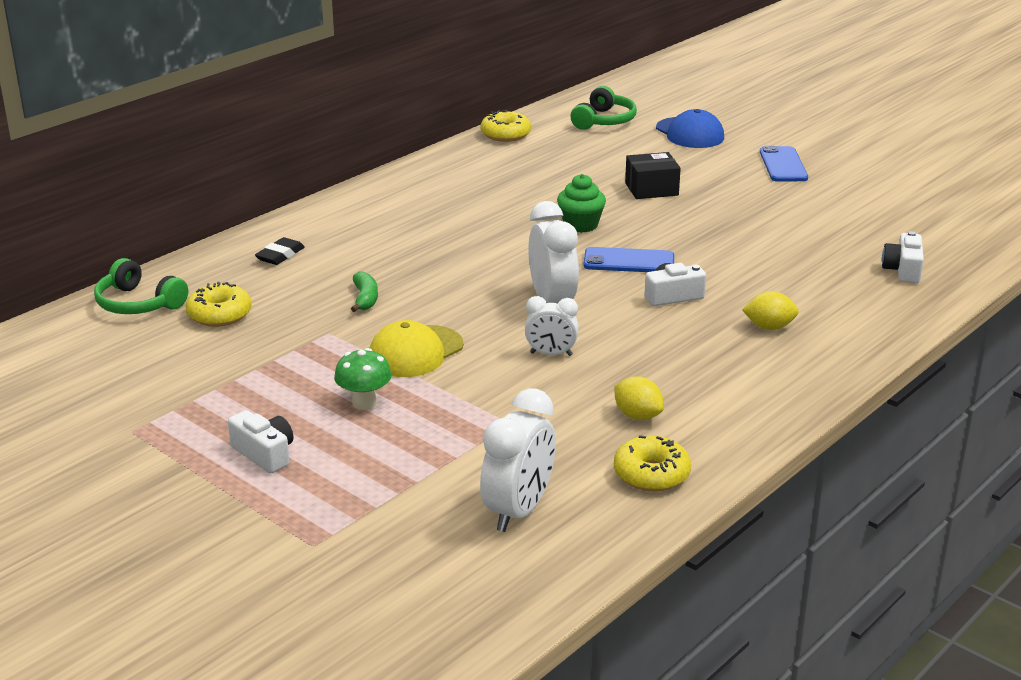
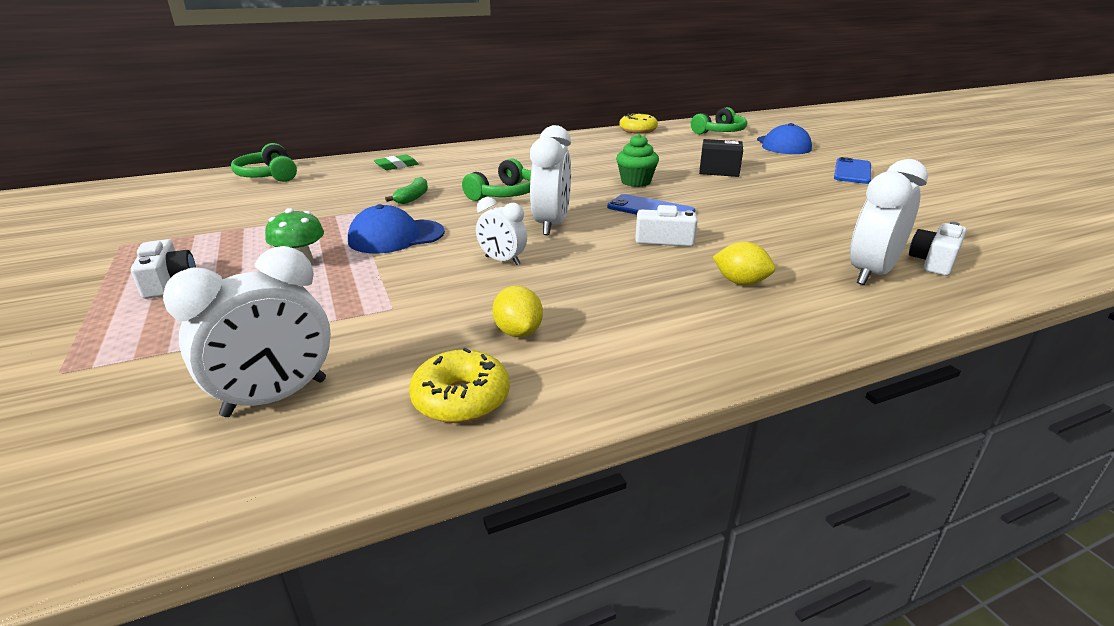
camera: 25 degrees right, 0 degrees up
(219, 315) = (304, 189): yellow donut -> none
(280, 255) = (397, 166): black eraser -> green eraser
(415, 352) = (396, 237): yellow cap -> blue cap
(459, 272) = (504, 194): none -> green headphones
(862, 294) = (871, 273): none -> white clock

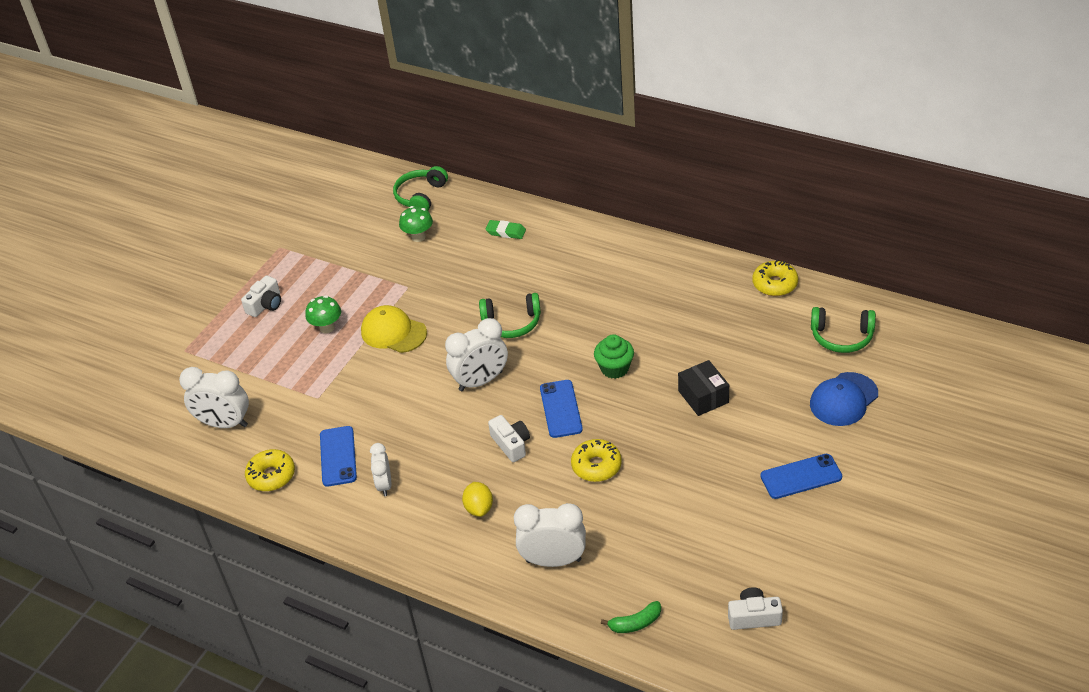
camera: 55 degrees right, 15 degrees up
(309, 190) = (418, 237): none -> green mushroom
(396, 237) = (393, 332): blue cap -> yellow cap
(413, 197) = (457, 289): green banana -> green banana (635, 623)
(502, 261) = (407, 397): white clock -> white clock (384, 484)
(518, 332) = (338, 456): yellow lemon -> blue phone
(749, 219) = (596, 466): none -> yellow donut
(934, 262) = (608, 585): white camera -> white camera (754, 617)

